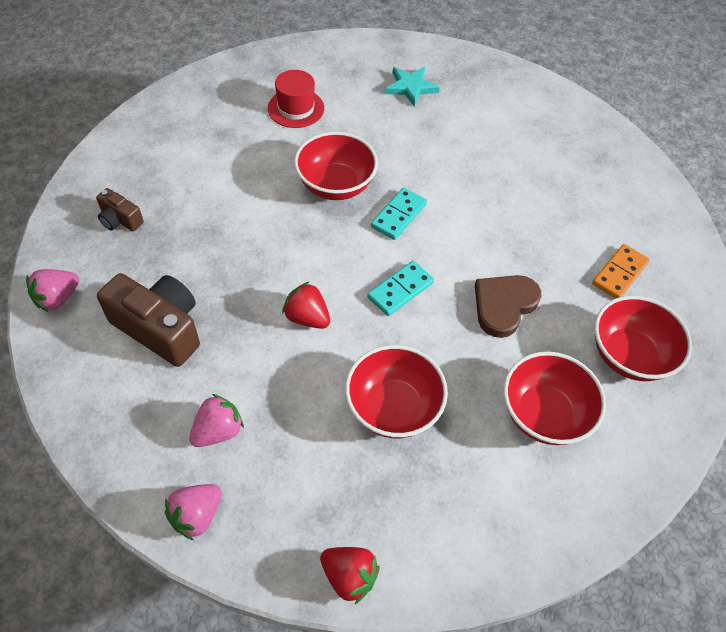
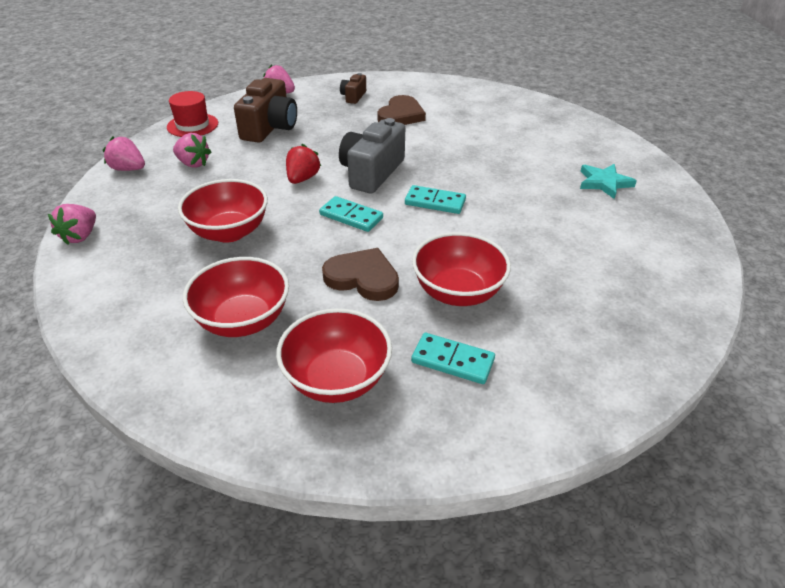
camera: 75 degrees right, 15 degrees down
(199, 188) = (401, 115): none -> brown heart
(296, 108) = (518, 134): red hat -> red hat (192, 125)
(320, 251) = (371, 172): none -> grey camera
(335, 185) = (446, 167): red bowl -> red bowl (457, 292)
(349, 576) = (80, 236): red strawberry -> pink strawberry
(619, 273) = (452, 360): orange domino -> turquoise domino

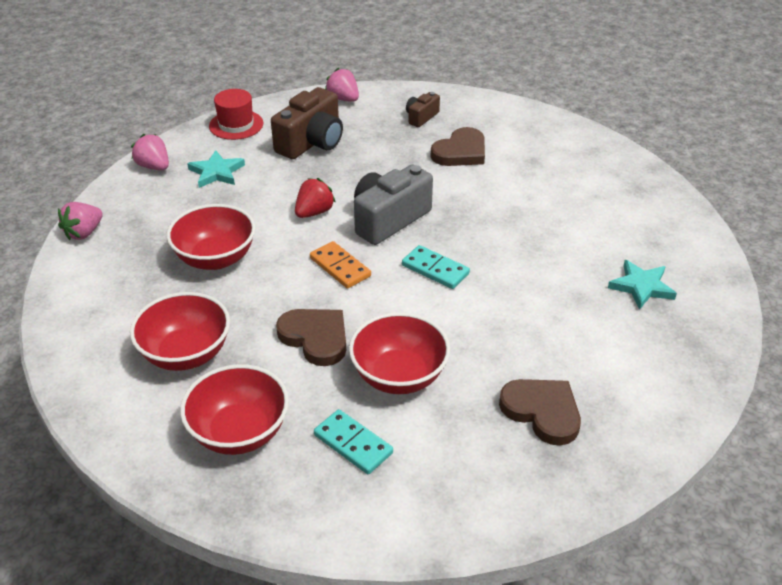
camera: 20 degrees right, 0 degrees up
(193, 163) = (216, 172): pink strawberry -> turquoise star
(351, 216) = (340, 267): turquoise domino -> orange domino
(596, 292) = (542, 412): none -> brown heart

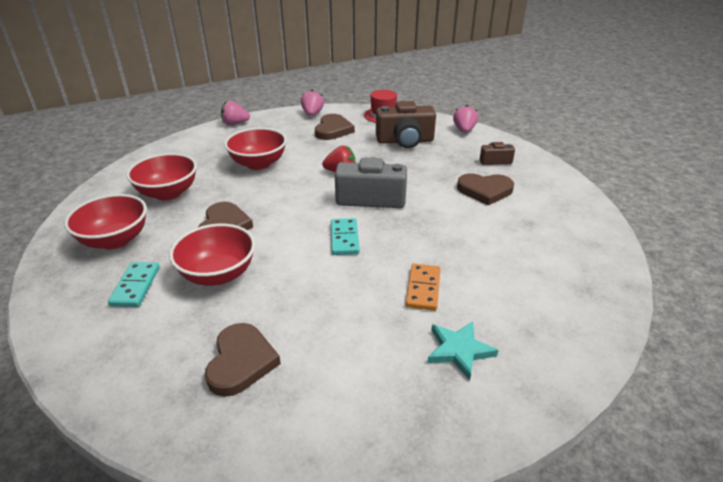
camera: 50 degrees right, 5 degrees down
(216, 172) = (333, 130): turquoise star -> brown heart
(340, 267) = (300, 203): orange domino -> orange domino (423, 289)

